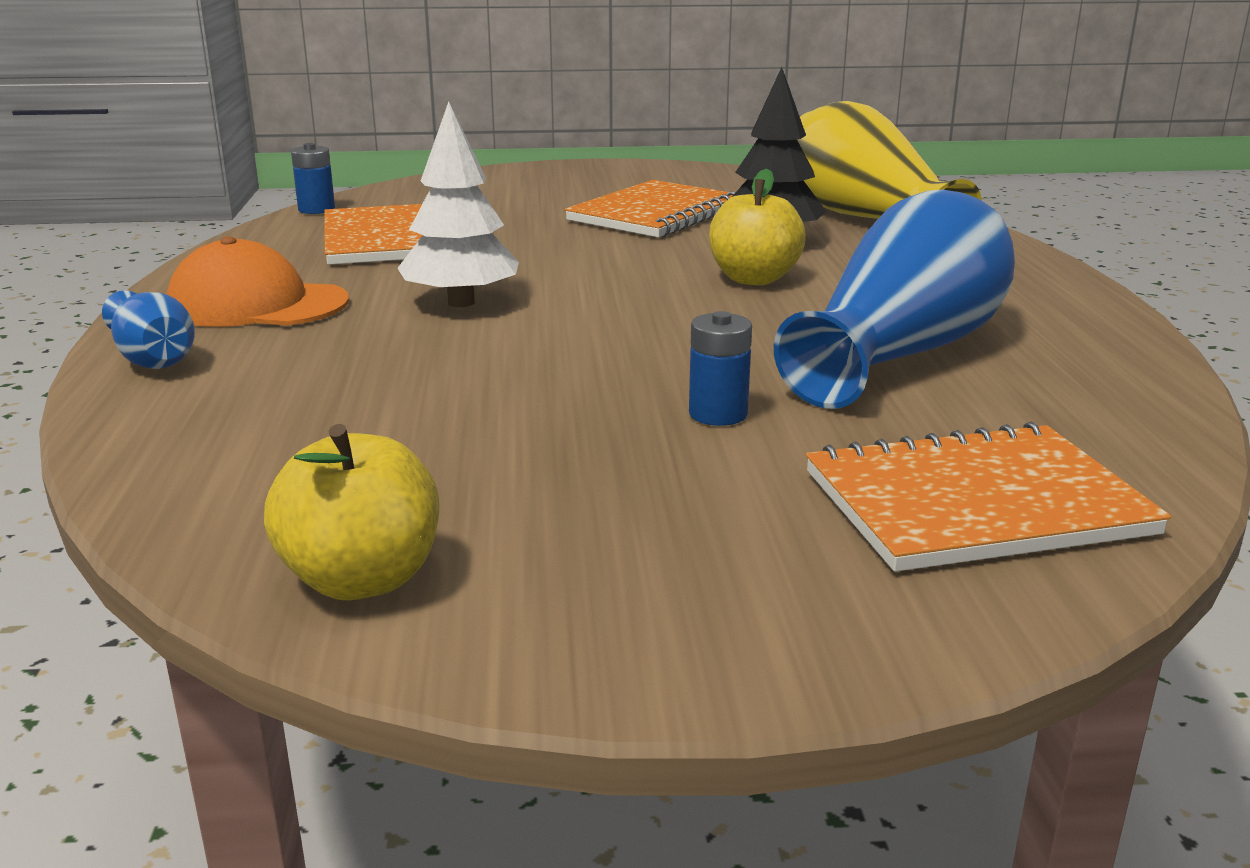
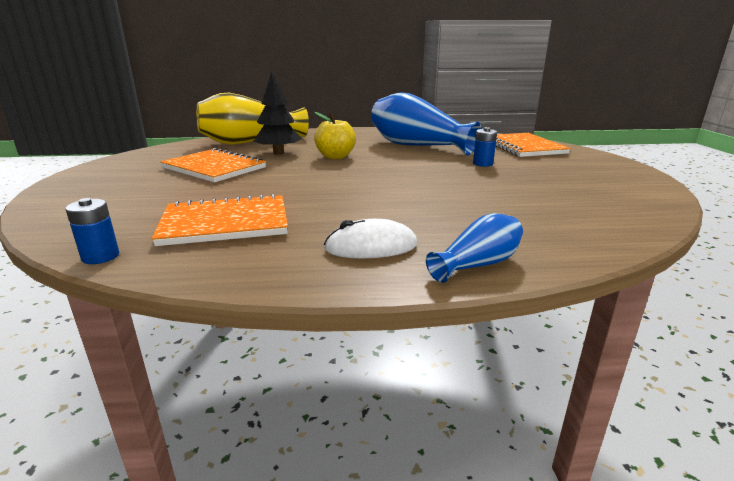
camera: 90 degrees left, 0 degrees up
(257, 304) = (371, 247): orange cap -> white mouse
(362, 579) = (642, 198): yellow apple -> none
(461, 303) = (367, 199): white tree -> none

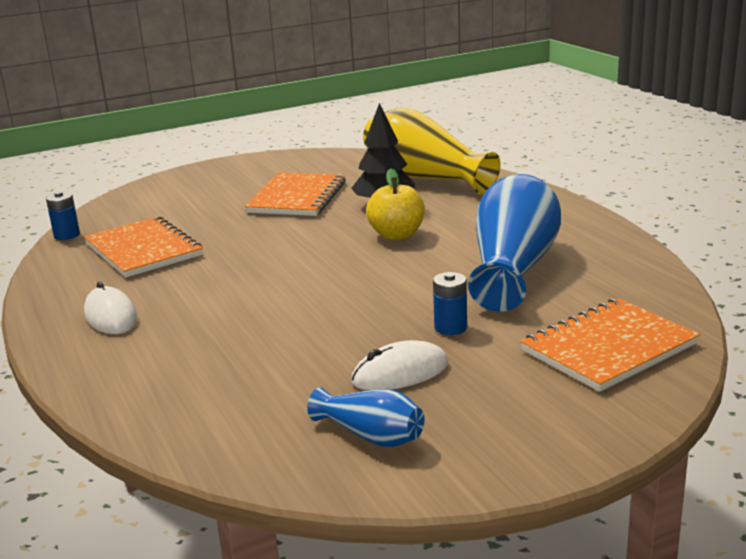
camera: 70 degrees right, 0 degrees up
(477, 264) = (85, 367): blue vase -> blue vase (371, 435)
(534, 178) = (400, 373): none -> white mouse

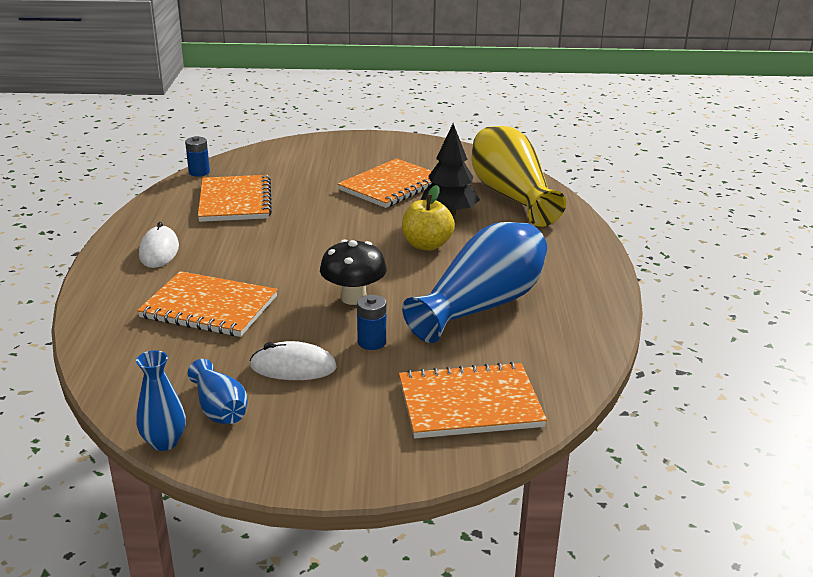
camera: 25 degrees right, 5 degrees up
(238, 349) = (209, 307): none -> orange notebook
(350, 487) = (164, 442): none -> blue vase
(383, 297) = (353, 298): none -> black mushroom

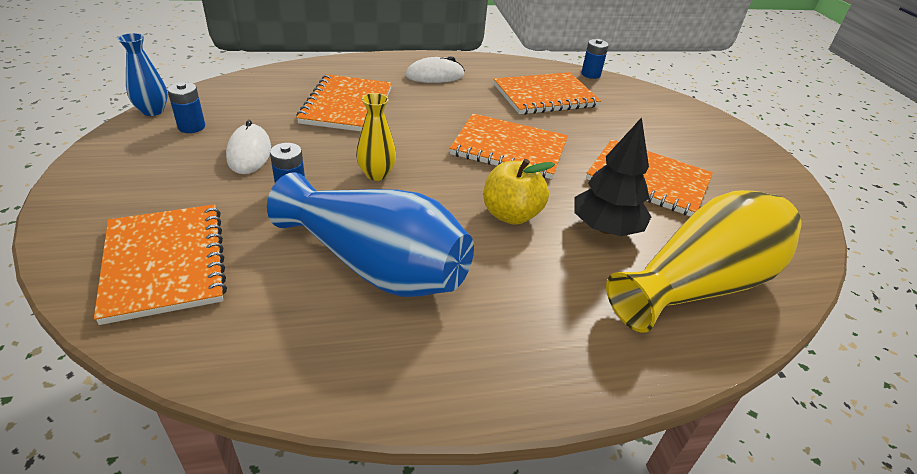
camera: 75 degrees right, 10 degrees up
(219, 408) = (191, 127): blue vase -> blue battery
(328, 232) = (509, 148): none -> orange notebook
(353, 298) = (376, 174): black mushroom -> yellow vase

